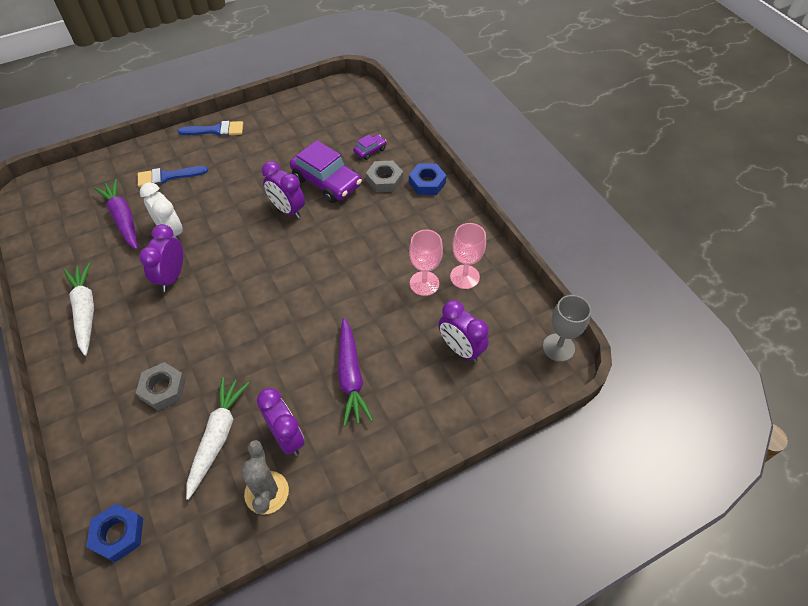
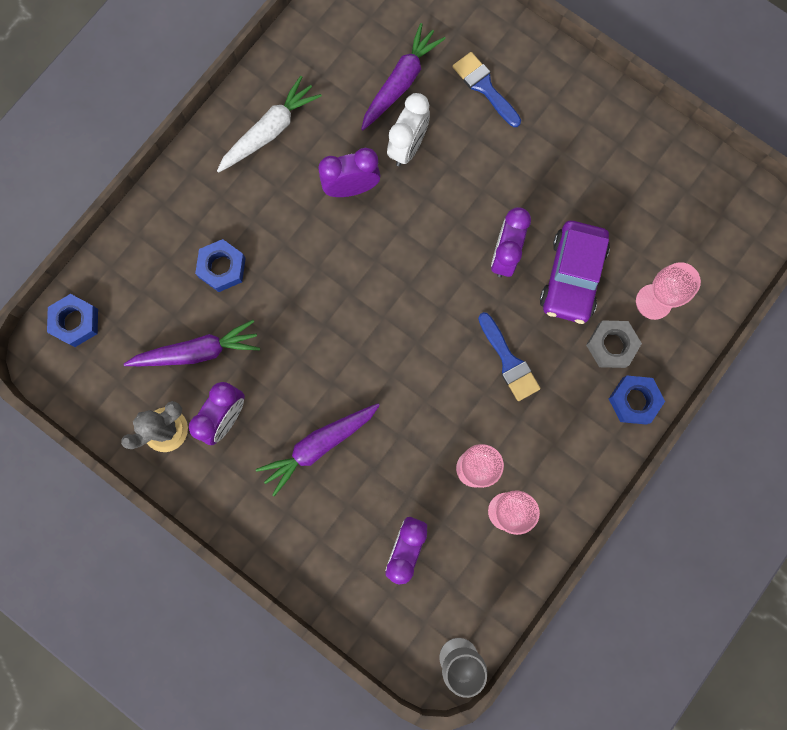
camera: 65 degrees right, 25 degrees up
(163, 389) = (222, 267): grey nut -> blue nut
(216, 130) = (588, 93): blue brush -> blue brush (509, 361)
(217, 437) = (197, 351): white carrot -> purple carrot
(370, 150) = (653, 302): purple car -> pink goblet

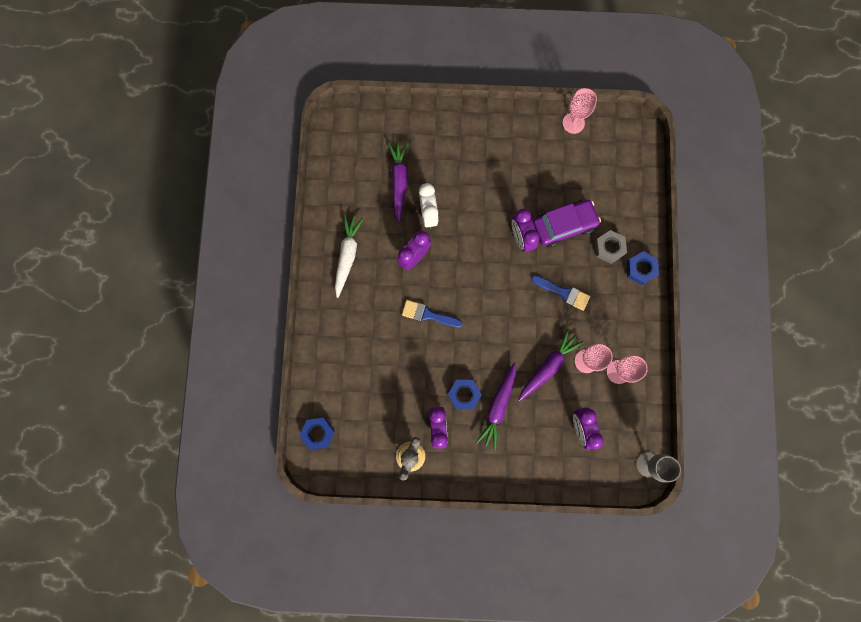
camera: 35 degrees left, 0 degrees up
(197, 351) = (396, 402): purple carrot -> purple carrot (548, 366)
(222, 267) = (376, 348): blue nut -> blue nut (464, 394)
(484, 87) = (445, 154): blue brush -> blue brush (428, 314)
(572, 276) = (564, 225): purple car -> purple car turned 90 degrees counterclockwise
(653, 302) = (614, 210): pink goblet -> pink goblet (573, 123)

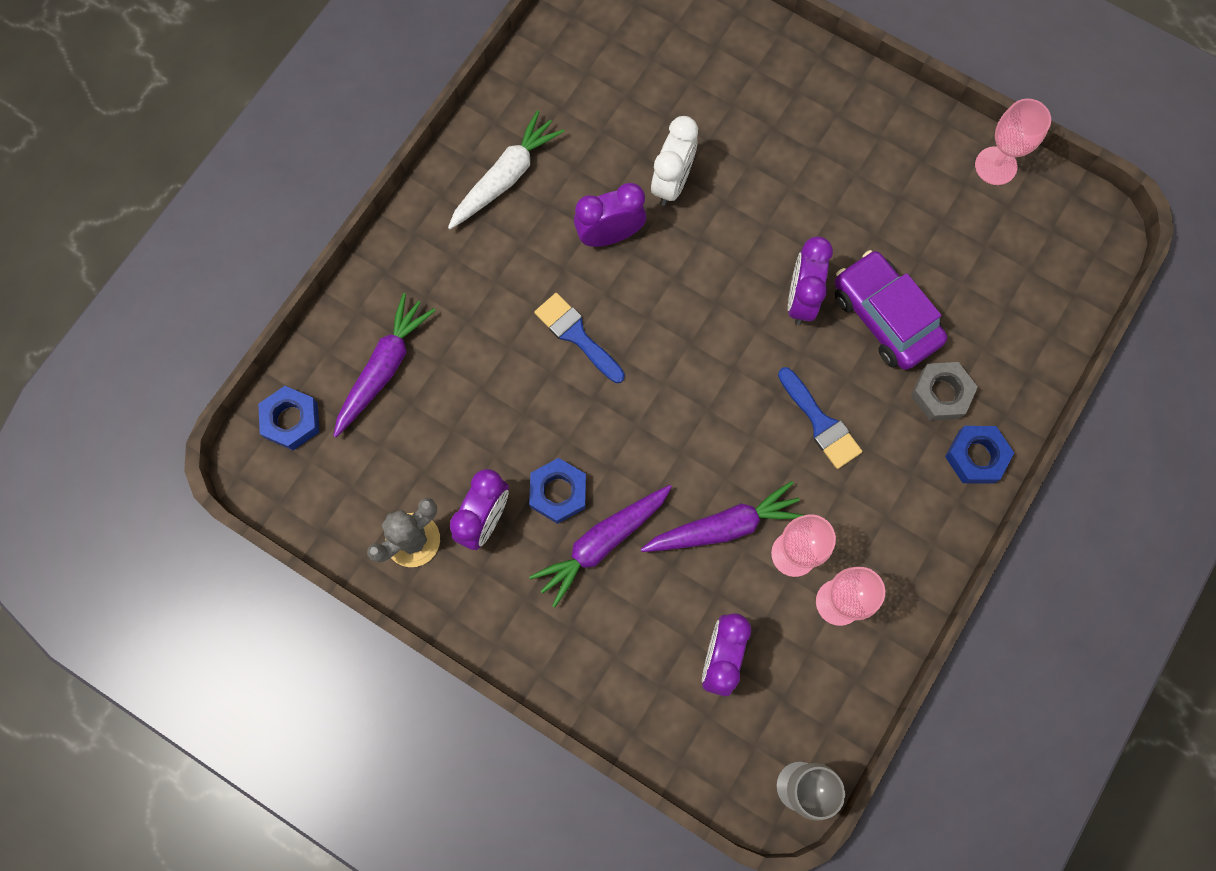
camera: 30 degrees right, 5 degrees down
(399, 181) = (655, 109): purple carrot -> purple carrot (384, 368)
(564, 225) = (884, 317): purple car -> purple car turned 135 degrees counterclockwise

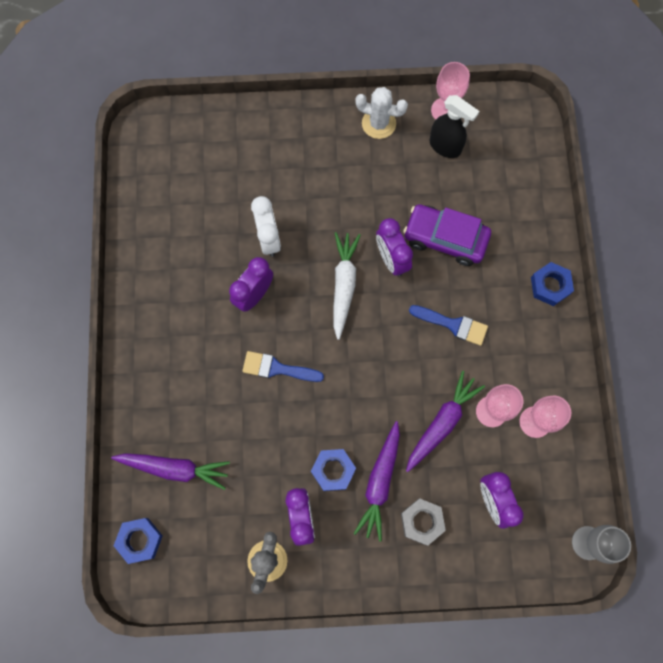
camera: 35 degrees left, 0 degrees up
(384, 368) = (174, 468): purple carrot -> purple carrot turned 105 degrees clockwise
(505, 177) = (166, 301): white carrot -> white carrot (343, 285)
(901, 131) = (378, 123): none -> white cactus
(941, 393) = (506, 262): grey nut -> grey nut (422, 521)
(964, 209) = (445, 147): none -> black spray bottle

